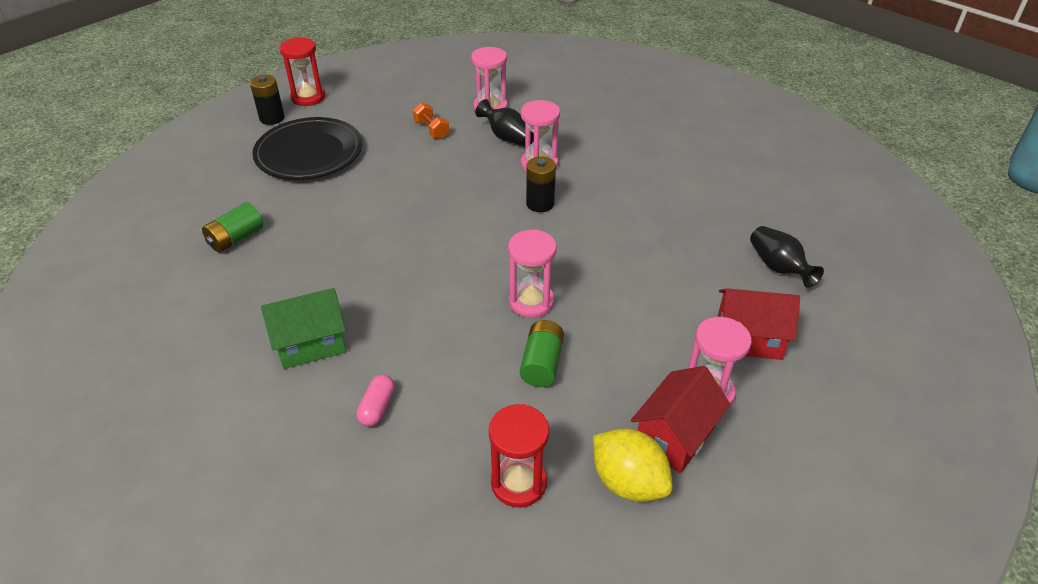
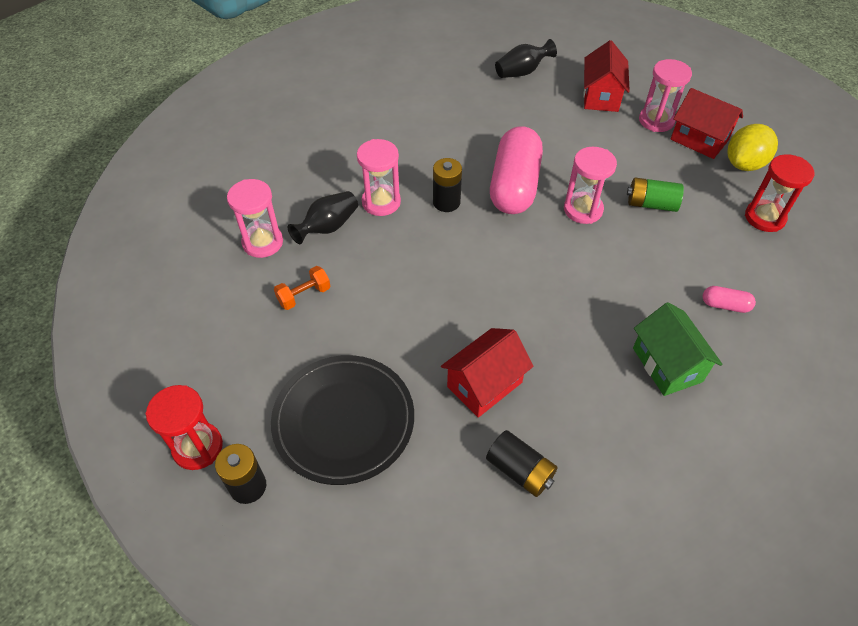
camera: 90 degrees left, 10 degrees up
(236, 238) = (520, 470): green battery -> black battery
(321, 222) = (484, 384): none -> red house
(567, 251) = (514, 186): none -> pink capsule

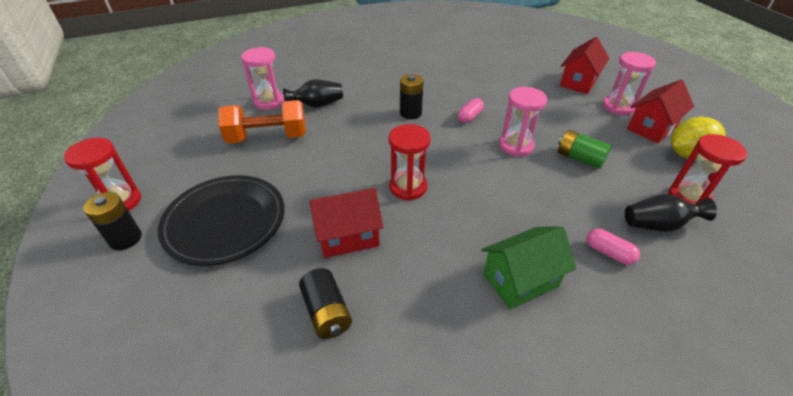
camera: 25 degrees right, 10 degrees down
(304, 295) = (268, 137): orange dumbbell -> orange dumbbell, size x1.93
(381, 202) = (364, 101): pink hourglass -> none
(506, 303) = (408, 187): none -> red hourglass
(514, 186) = (469, 117): pink capsule -> pink capsule, size x0.42
(522, 72) = (523, 55): black vase -> black vase (658, 225)
(667, 365) = (520, 280): green house -> green house turned 60 degrees clockwise
(699, 140) = (651, 128): red house -> red house turned 75 degrees clockwise

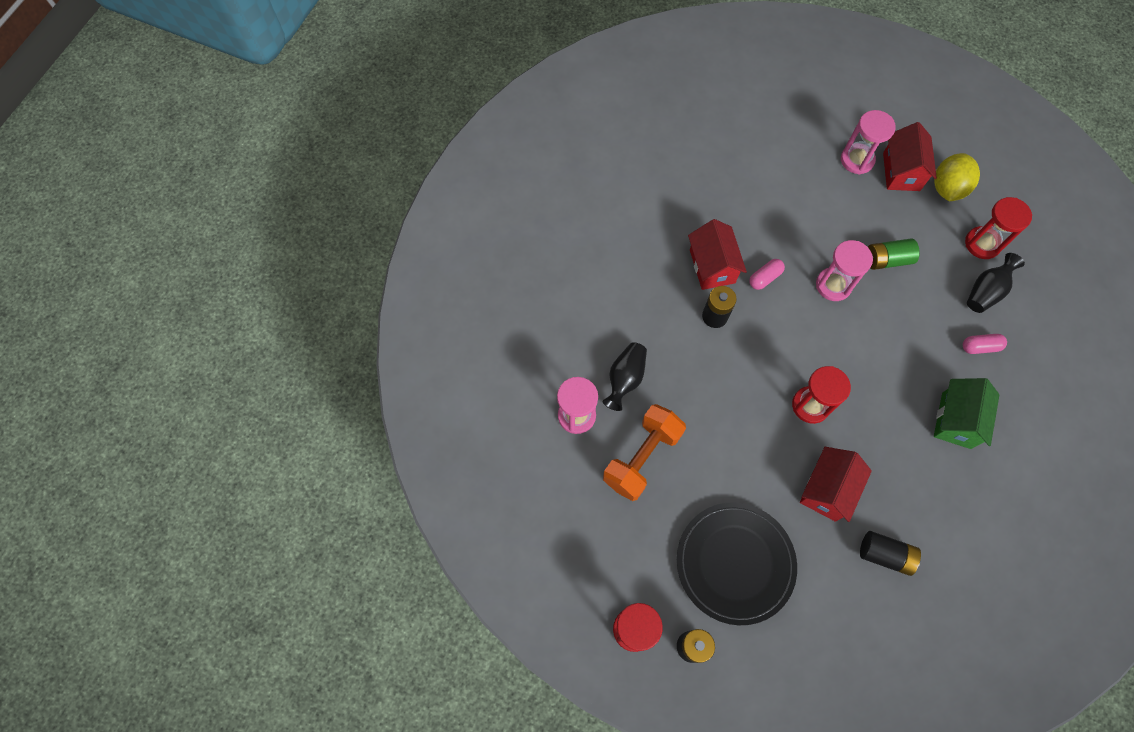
camera: 45 degrees left, 25 degrees up
(469, 117) = (764, 278): pink capsule -> pink capsule turned 60 degrees clockwise
(578, 82) = (797, 145): red house -> red house (712, 266)

